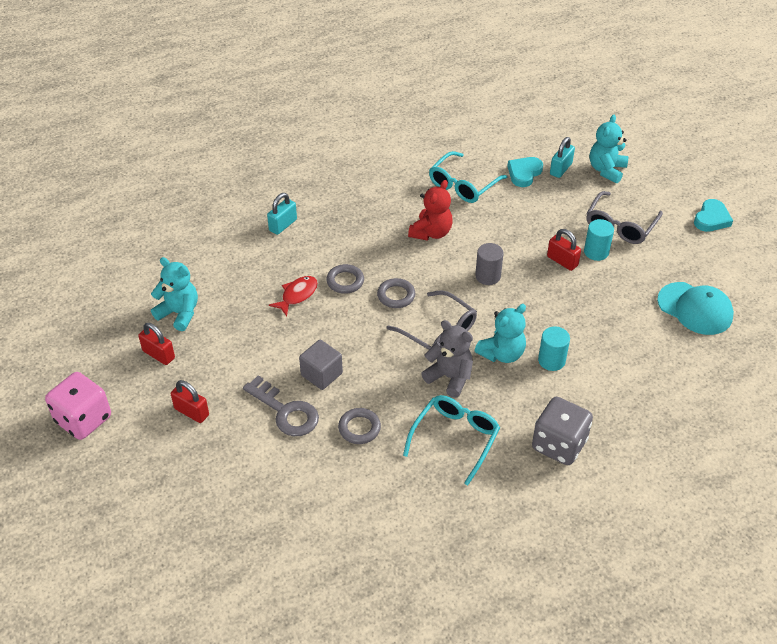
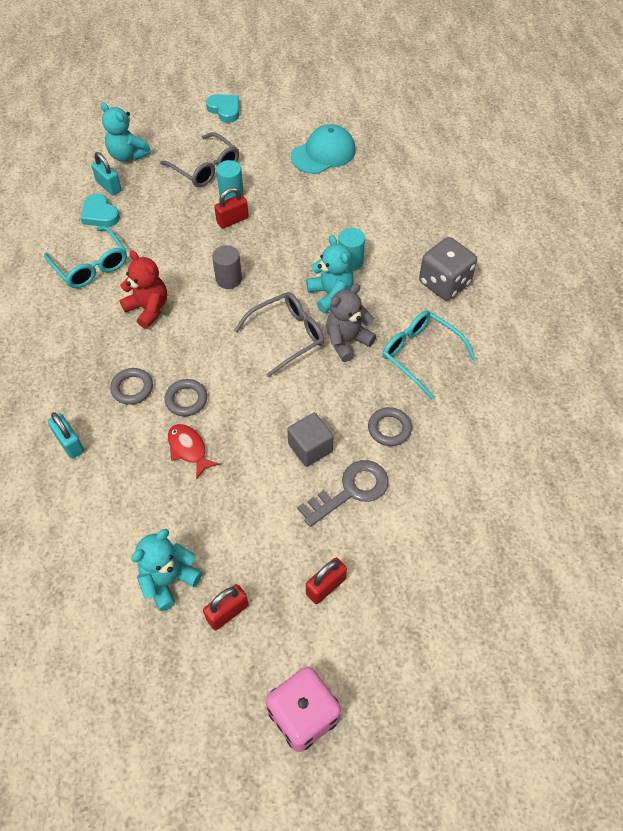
camera: 75 degrees left, 10 degrees up
(396, 295) = (225, 359): grey ring -> grey ring (132, 388)

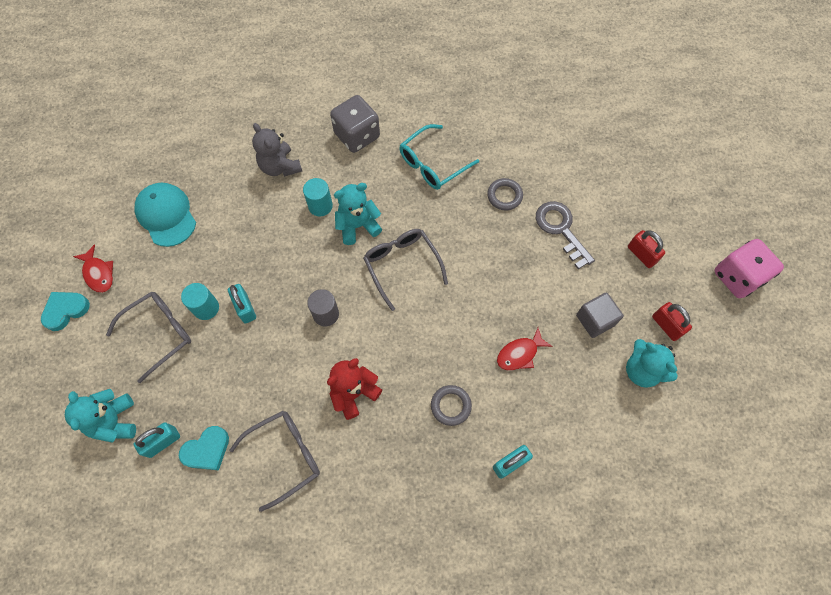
camera: 85 degrees left, 10 degrees up
(91, 265) = (285, 456): turquoise glasses -> grey glasses
(128, 155) = (114, 421): turquoise teddy bear -> turquoise teddy bear turned 120 degrees clockwise
(186, 400) = (467, 355): grey ring -> none
(232, 220) = (245, 308): red padlock -> turquoise padlock
(260, 122) = (98, 273): none -> red fish
(310, 448) = (521, 256): grey cube -> grey cube (595, 320)
(347, 341) = (413, 217): grey teddy bear -> grey teddy bear (280, 167)

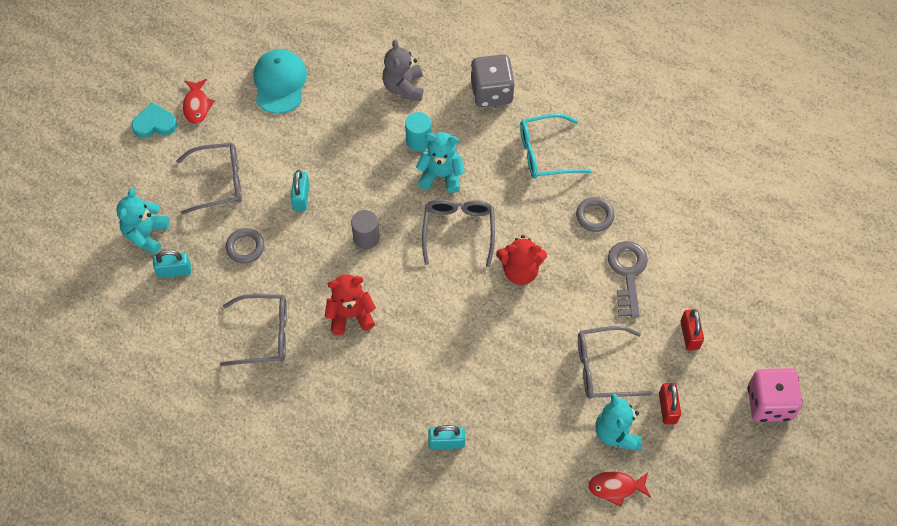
camera: 30 degrees right, 5 degrees down
(206, 308) = (269, 180): turquoise cylinder -> none
(207, 450) = (205, 296): turquoise heart -> none
(450, 406) = (426, 370): grey ring -> grey ring (245, 247)
(474, 273) = (520, 271): none -> red teddy bear
(519, 354) = (514, 360): red fish -> red fish (616, 487)
(595, 320) = (603, 368): grey cube -> grey glasses

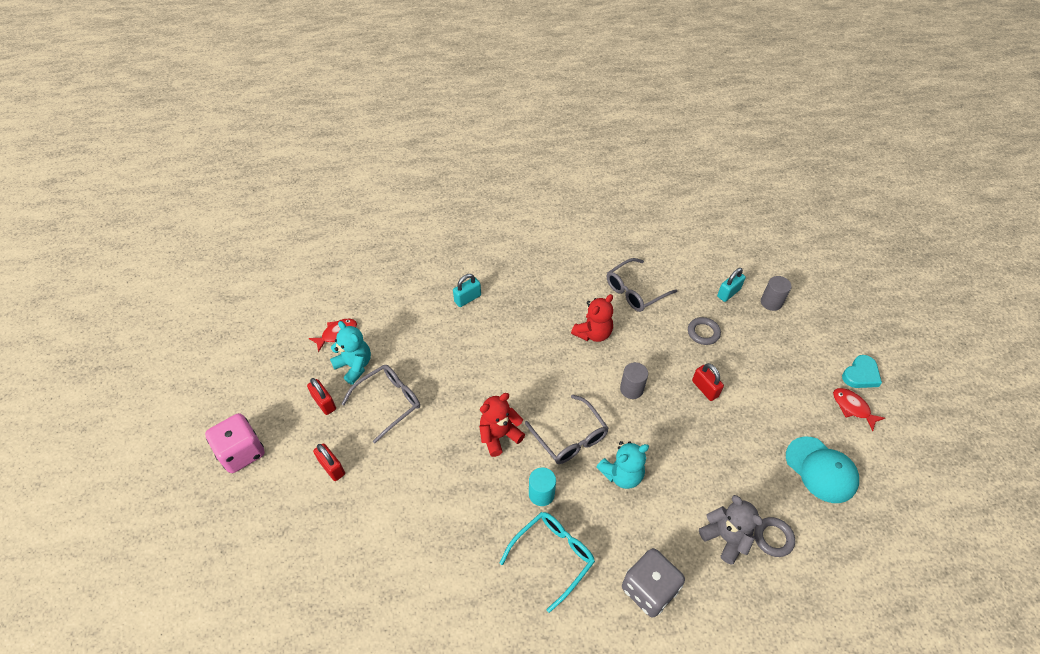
camera: 145 degrees right, 10 degrees down
(146, 234) = (771, 302): turquoise teddy bear -> grey cylinder
(219, 182) = (770, 363): grey glasses -> none
(301, 197) = (705, 388): turquoise padlock -> red padlock
(418, 141) = (666, 493): turquoise cylinder -> turquoise cylinder (541, 494)
(594, 216) = (469, 522): grey ring -> grey ring (773, 538)
(627, 273) = (411, 488): grey key -> none

